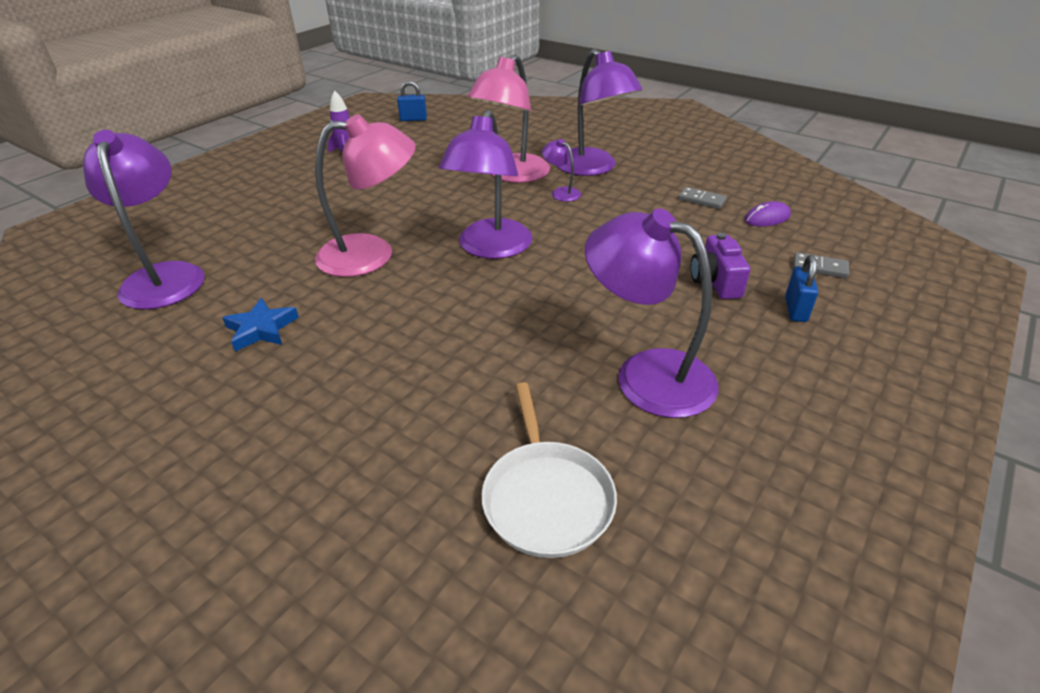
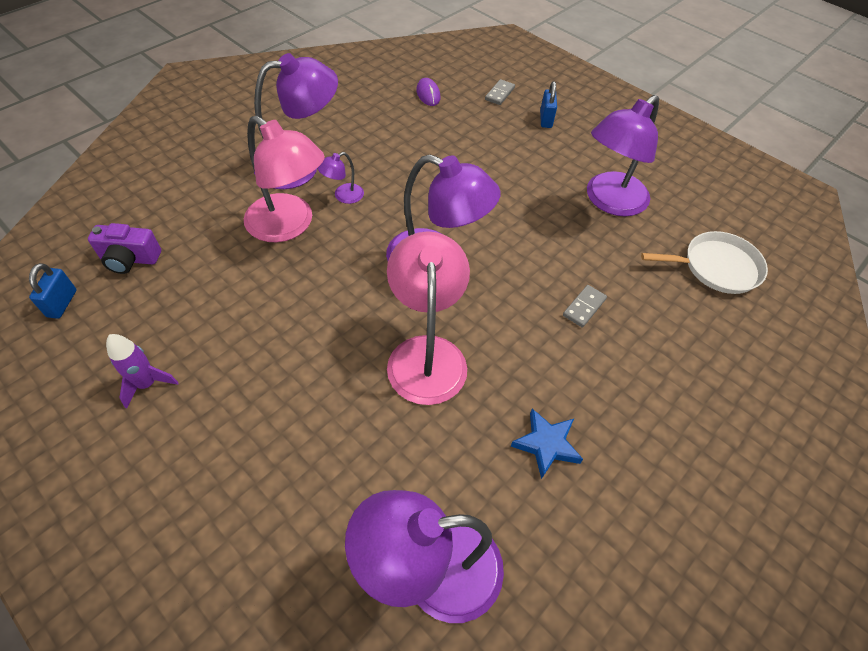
camera: 85 degrees left, 15 degrees up
(701, 200) = (388, 117): grey domino -> grey domino (584, 307)
(715, 281) = (509, 143): purple camera -> purple camera (130, 259)
(795, 309) = (546, 119): blue padlock -> blue padlock turned 75 degrees clockwise

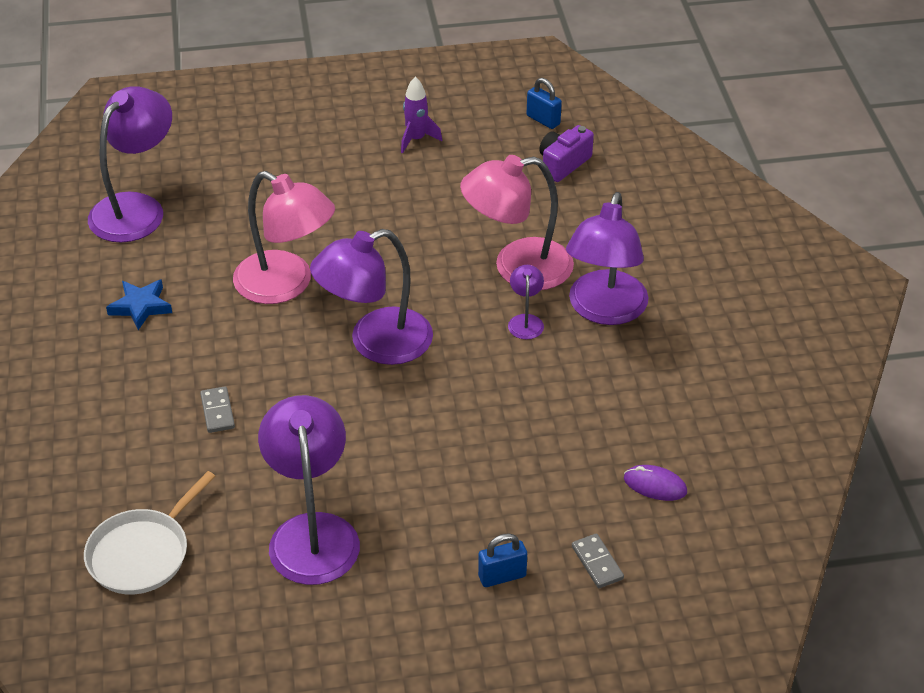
camera: 130 degrees right, 10 degrees down
(546, 119) = (502, 576): blue padlock -> blue padlock turned 60 degrees counterclockwise

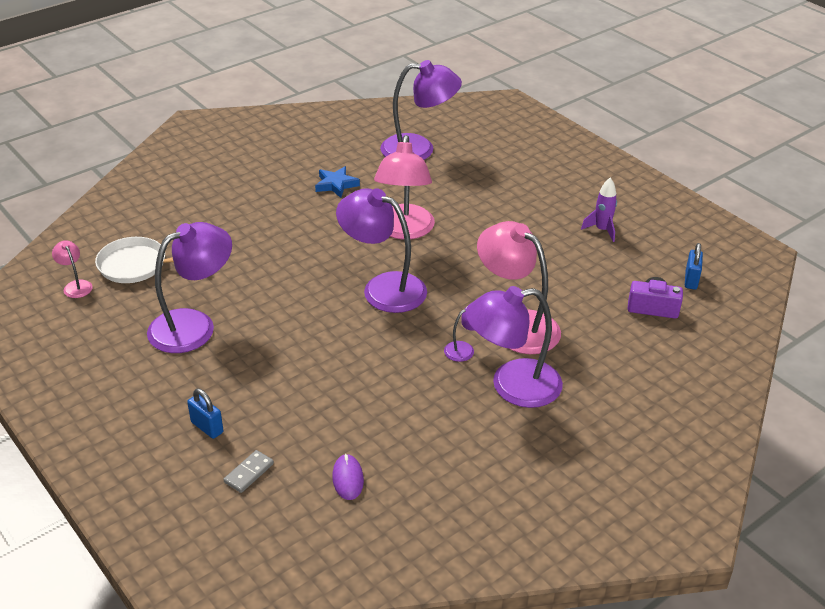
camera: 60 degrees right, 5 degrees down
(133, 630) = (76, 285): none -> pink lamp
(217, 411) = (270, 248): grey domino -> none

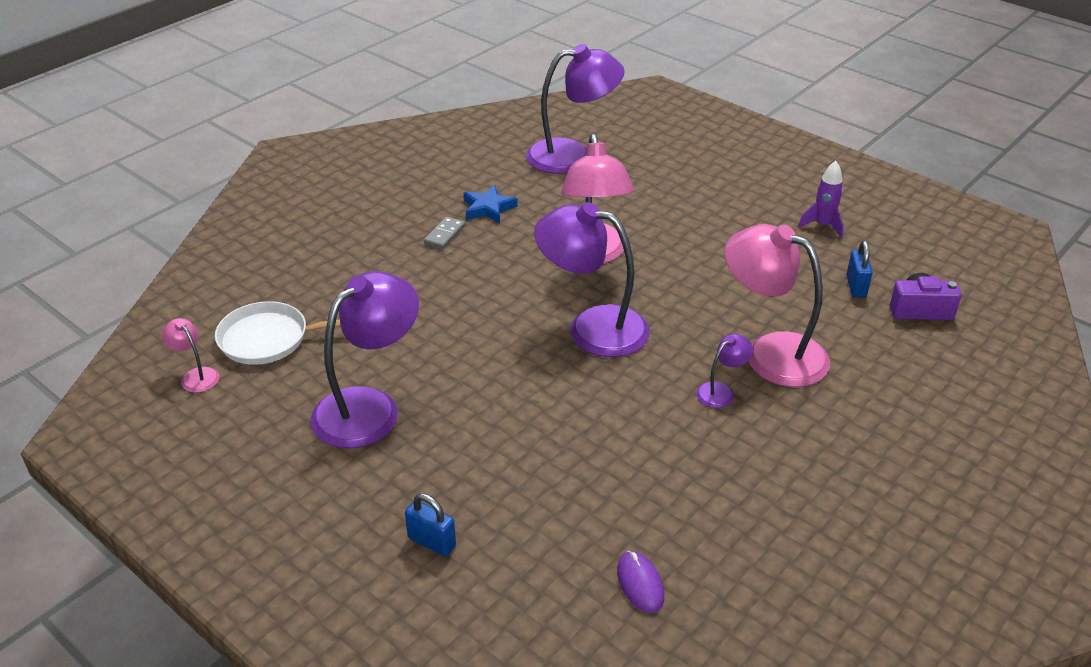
camera: 10 degrees left, 0 degrees up
(249, 473) = (508, 597): grey domino -> grey domino (445, 235)
(512, 386) = (796, 430): purple lamp -> none
(691, 280) = (948, 272): blue padlock -> blue padlock (856, 286)

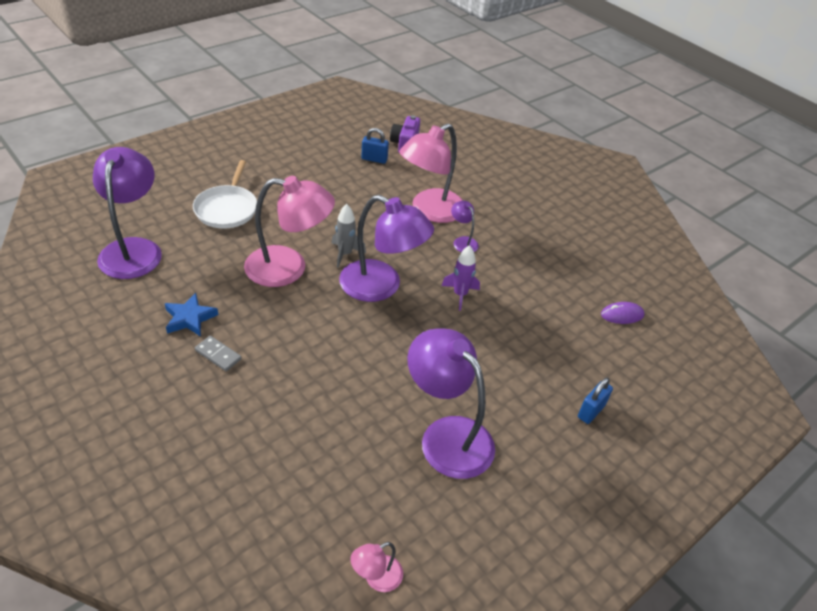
camera: 85 degrees left, 5 degrees up
(269, 339) = (335, 509): white pan -> white pan (227, 208)
(592, 328) = (381, 286): purple lamp -> purple lamp turned 90 degrees counterclockwise
(638, 291) = (345, 254): none -> grey rocket
(822, 226) = (303, 152): purple rocket -> purple rocket (460, 295)

